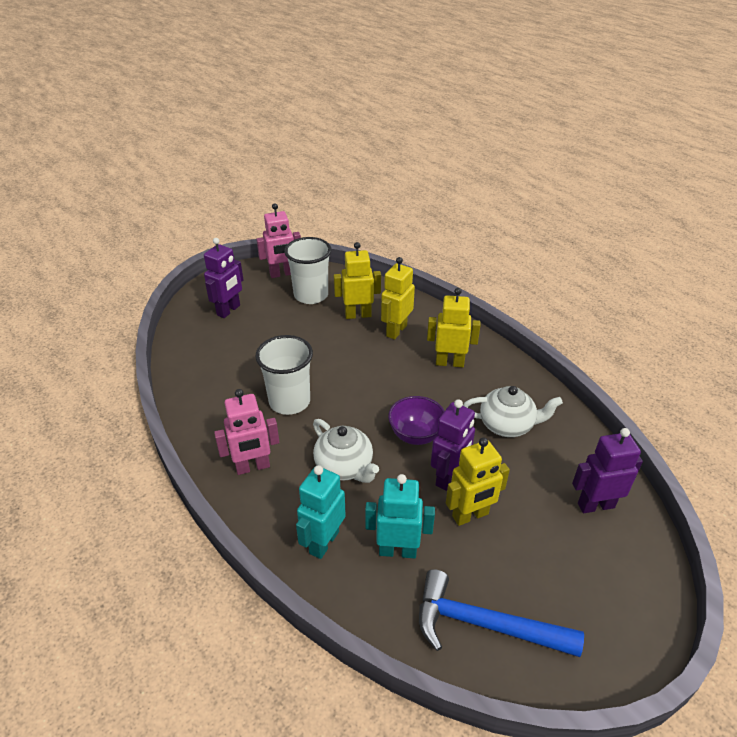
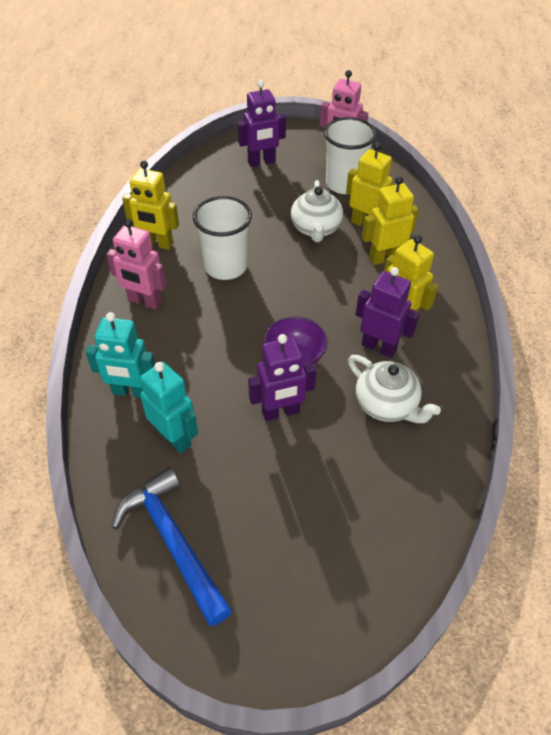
camera: 40 degrees right, 10 degrees up
(323, 542) = (131, 392): turquoise robot -> turquoise robot turned 150 degrees counterclockwise
(345, 467) = (209, 346): white teapot -> white teapot (316, 229)
(470, 515) = (261, 455): yellow robot -> yellow robot (157, 243)
(595, 505) = (383, 529): purple robot -> purple robot (379, 347)

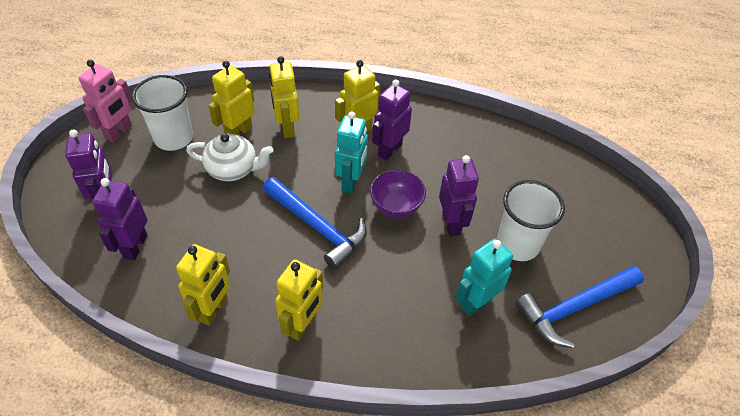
camera: 85 degrees left, 0 degrees up
(131, 392) = (422, 338): turquoise robot -> turquoise robot (351, 182)
(144, 301) = (302, 324): pink robot -> yellow robot
(216, 187) = (135, 246): none -> purple robot
(225, 267) = (268, 248): white cup -> white cup (517, 244)
(256, 298) = (317, 226): none -> blue hammer
(387, 405) = (447, 156): white teapot -> none

